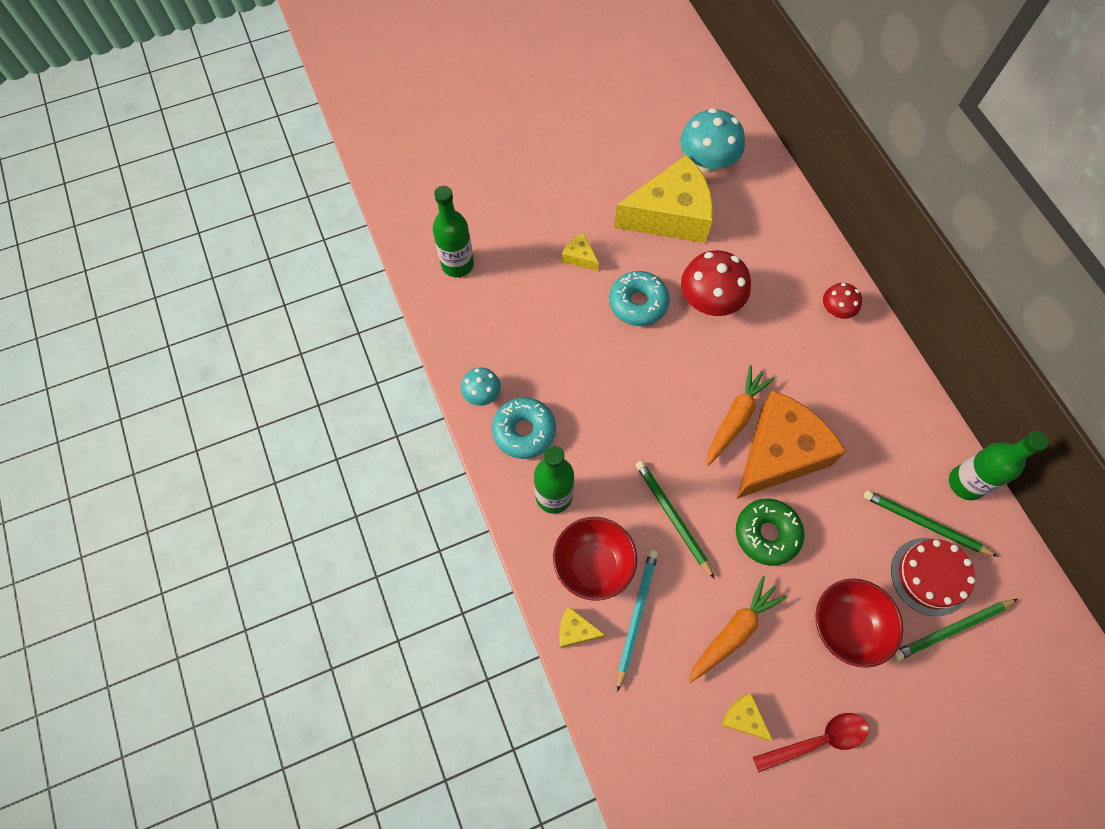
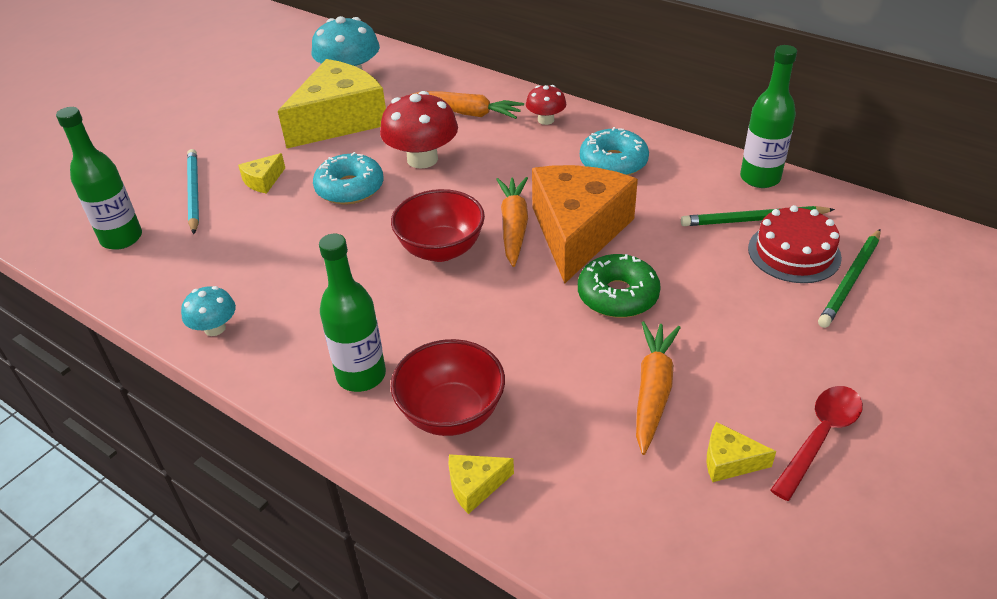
camera: 30 degrees left, 25 degrees down
(524, 431) = (287, 336): turquoise donut -> turquoise donut (613, 162)
(579, 257) = (263, 181): yellow cheese -> yellow cheese turned 60 degrees counterclockwise
(636, 616) = (536, 434): turquoise pencil -> turquoise pencil (193, 192)
(672, 517) = (510, 329): green pencil -> none
(777, 264) = (468, 113): none -> orange carrot
(845, 626) = (757, 328): red bowl -> red bowl (441, 249)

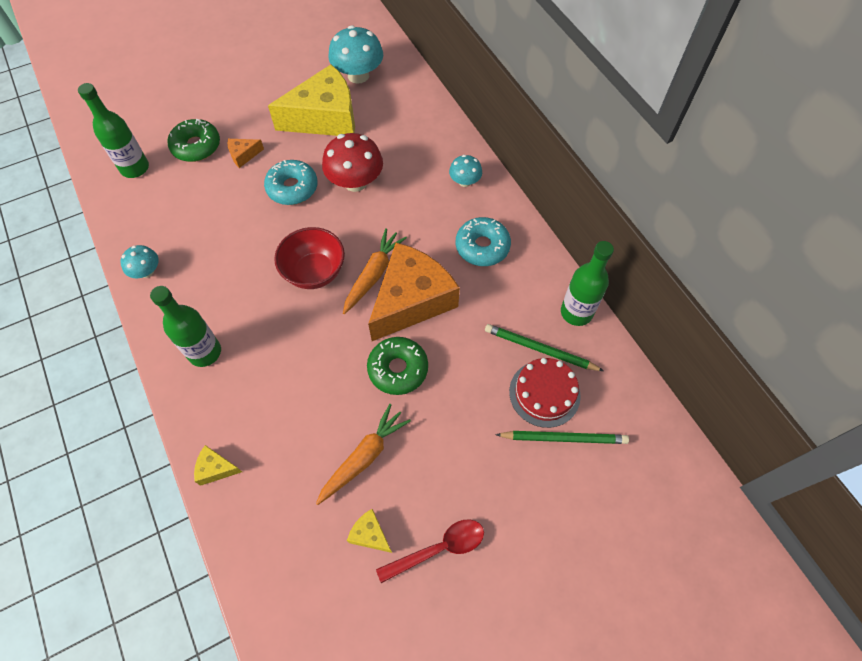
camera: 25 degrees right, 20 degrees up
(193, 192) = (196, 146): turquoise pencil -> green donut
(263, 181) = (243, 155): yellow cheese -> orange cheese
(451, 413) = (236, 409): red bowl -> none
(468, 113) = (415, 149): orange carrot -> none
(546, 120) = (465, 181): red mushroom -> turquoise mushroom
(850, 280) = (564, 438): green pencil -> green pencil turned 150 degrees counterclockwise

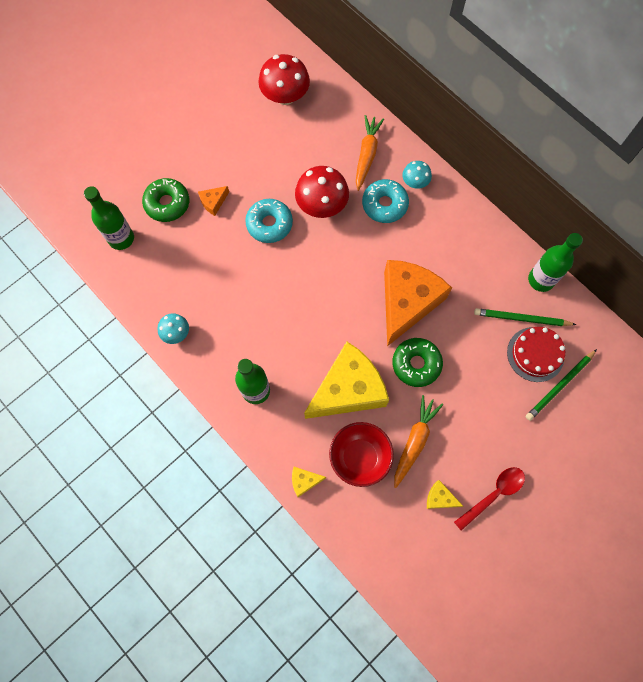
camera: 15 degrees left, 10 degrees up
(314, 272) = (318, 298): red bowl -> red bowl (359, 457)
(325, 117) = (271, 147): yellow cheese -> yellow cheese (348, 389)
(358, 75) = (285, 96): turquoise mushroom -> red mushroom
(373, 274) = (368, 287): orange carrot -> orange carrot (367, 155)
(482, 247) = (449, 240): turquoise donut -> turquoise donut (384, 205)
(564, 438) = (560, 386): green pencil -> green pencil turned 150 degrees clockwise

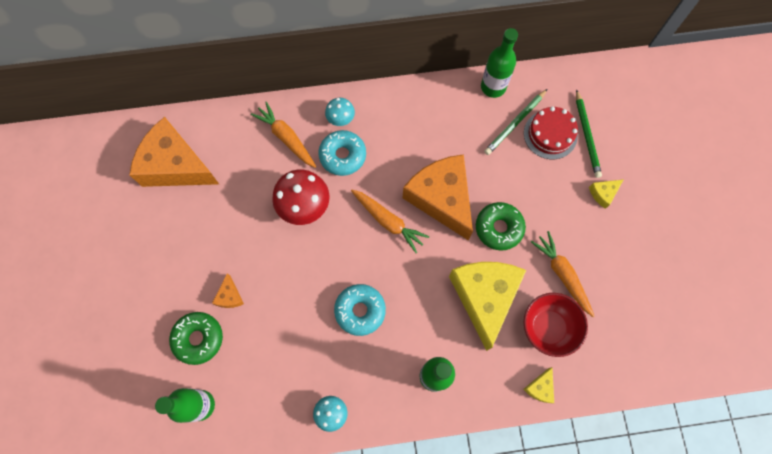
camera: 55 degrees left, 0 degrees up
(269, 224) = (288, 261): turquoise donut -> turquoise donut (360, 311)
(285, 96) = (176, 165): red mushroom -> orange cheese
(356, 274) = (388, 221): none -> orange carrot
(440, 498) = (620, 287): yellow cheese -> yellow cheese (603, 193)
(493, 494) = (641, 244): red spoon -> none

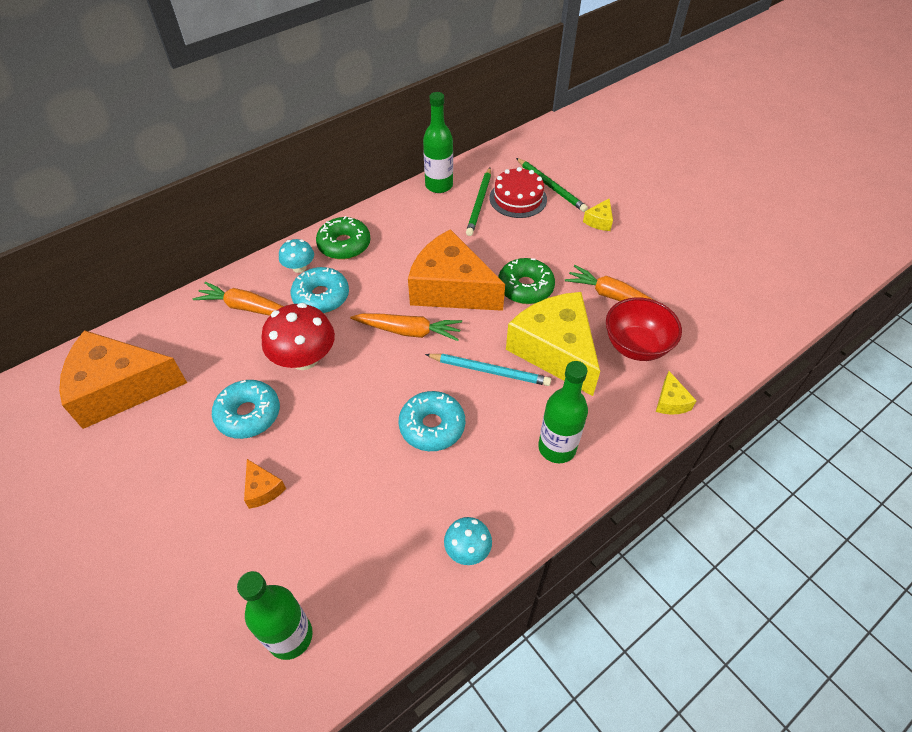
camera: 30 degrees left, 20 degrees down
(198, 339) = (245, 558): green donut -> green donut (344, 245)
(246, 233) = (248, 414): none -> turquoise donut
(426, 288) = (489, 371): none -> turquoise pencil

